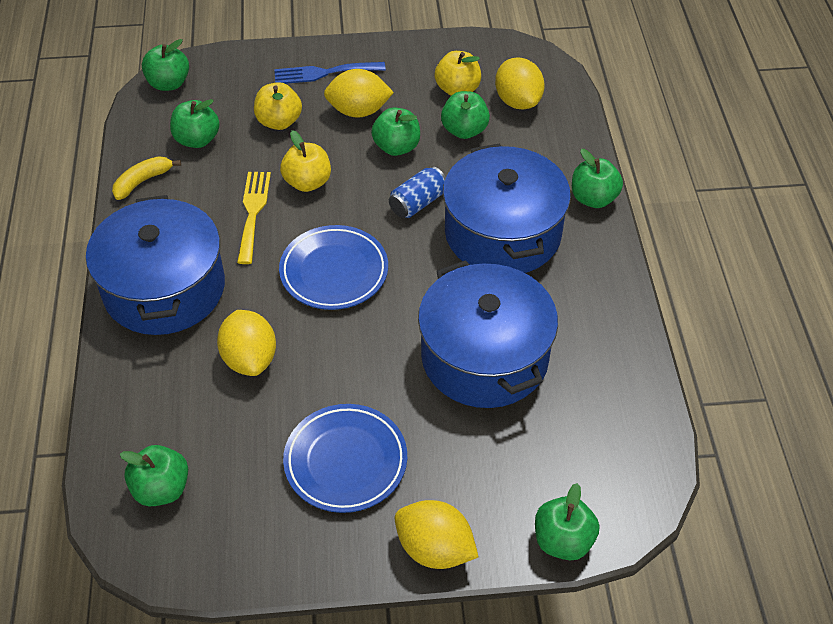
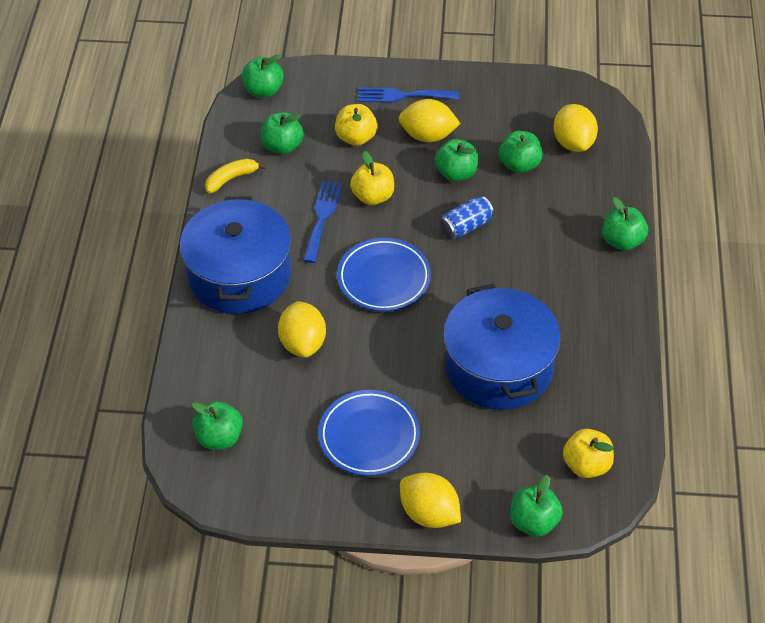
camera: 10 degrees right, 0 degrees up
(253, 212) = (322, 218): yellow fork -> blue fork
(457, 89) = (520, 125): yellow apple -> yellow apple (586, 465)
(502, 233) = (535, 262): blue pot -> none

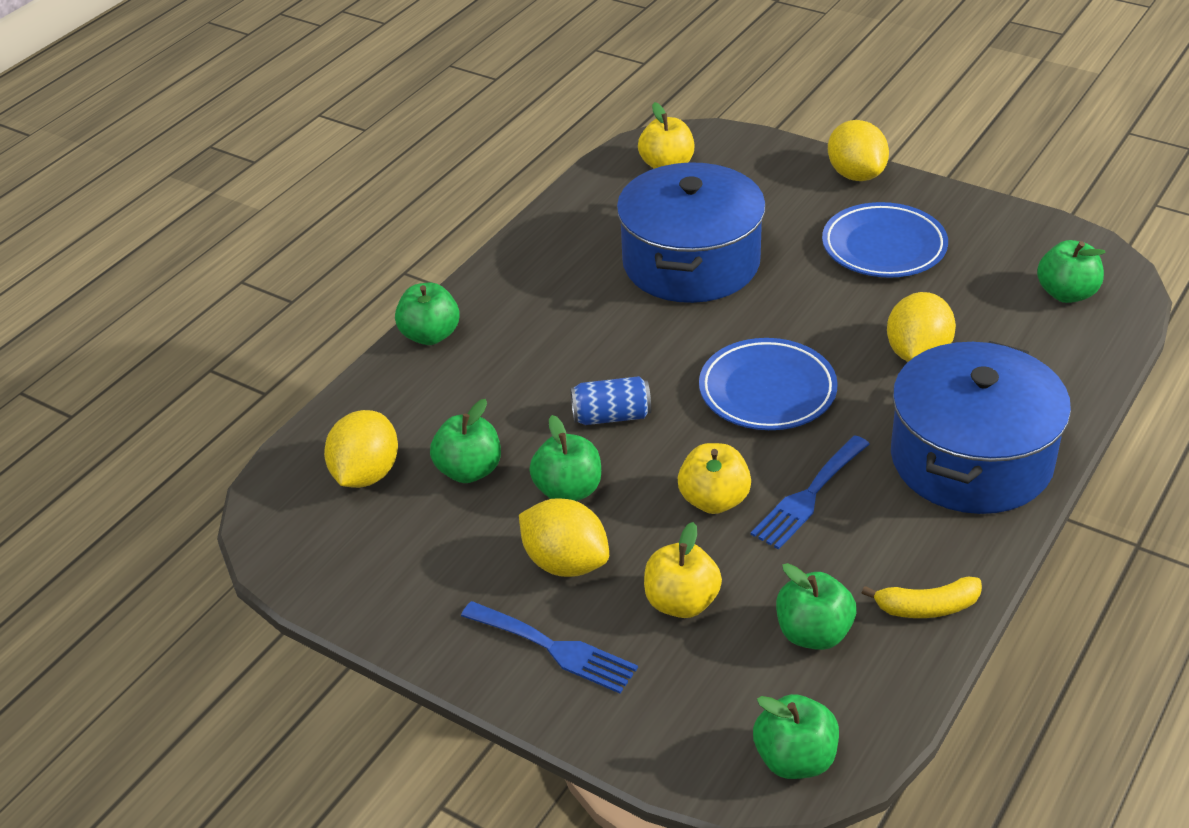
camera: 150 degrees left, 10 degrees down
(534, 522) = (754, 143): green apple -> none

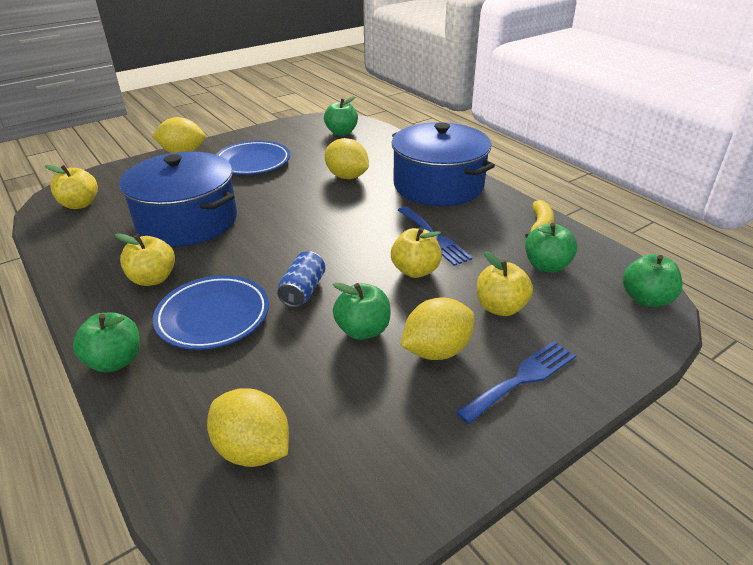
camera: 70 degrees left, 5 degrees down
(469, 470) = (301, 378): green apple -> none
(564, 294) = (153, 279): none -> yellow apple
(767, 391) = (334, 227): blue plate -> blue plate (213, 316)

